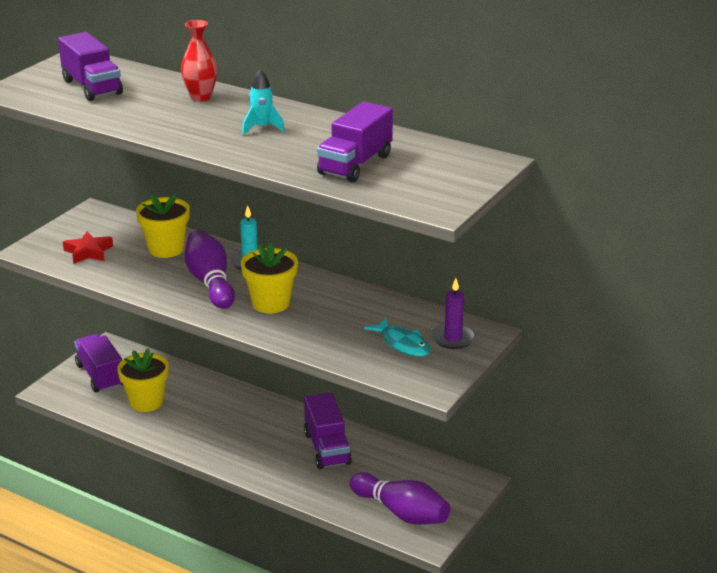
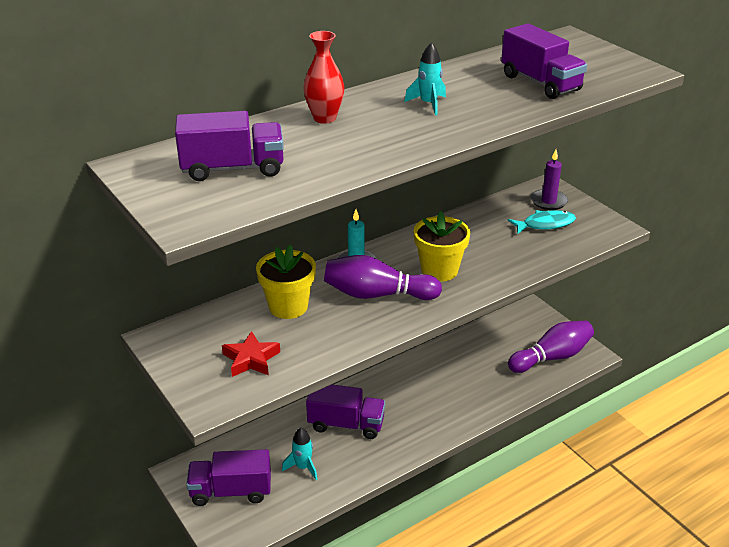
camera: 65 degrees left, 5 degrees up
(146, 402) = (303, 467): yellow flower pot -> turquoise rocket
(327, 448) = (448, 371): purple truck -> purple truck (346, 424)

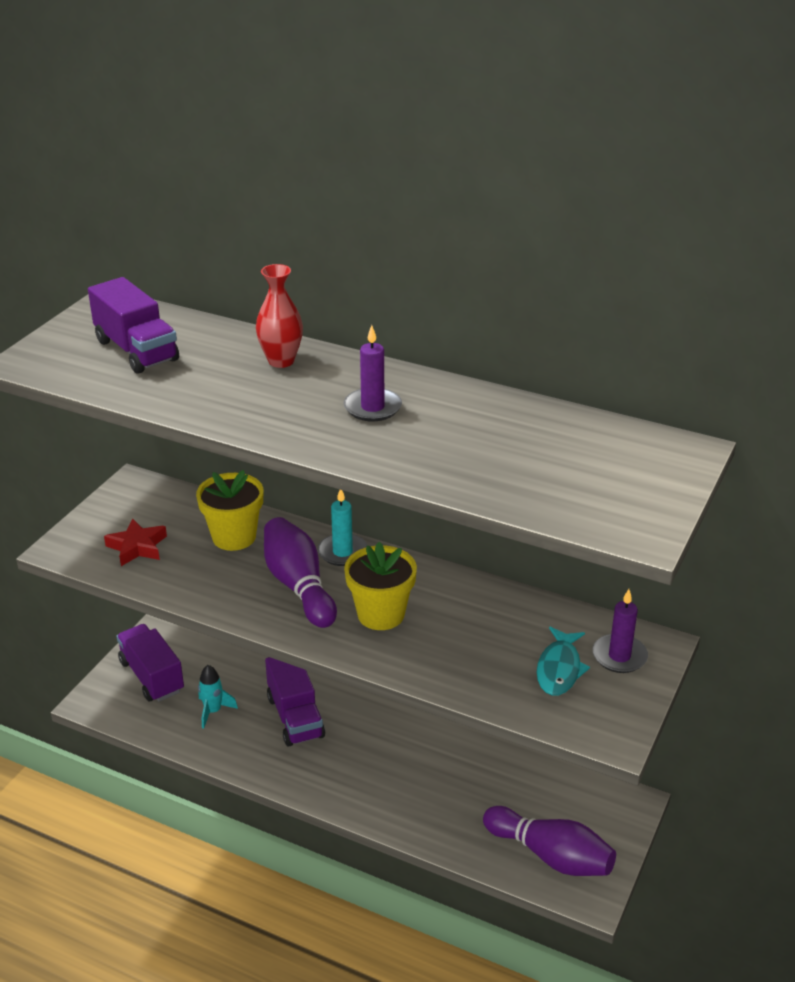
camera: 60 degrees right, 0 degrees up
(428, 104) = (372, 407): turquoise rocket -> purple candle
(540, 83) = (510, 463): purple truck -> none
(545, 224) = (559, 669): turquoise fish -> turquoise fish turned 60 degrees clockwise

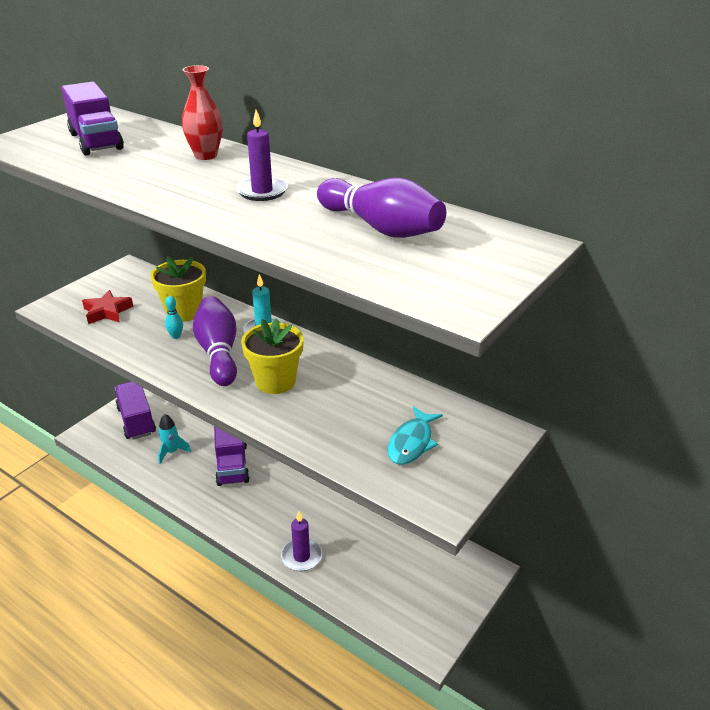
camera: 10 degrees right, 0 degrees up
(238, 570) = (176, 336): none -> turquoise bowling pin
(551, 856) = (403, 605): purple bowling pin -> purple bowling pin (381, 228)
(619, 656) = (468, 438): purple candle -> purple candle (301, 556)

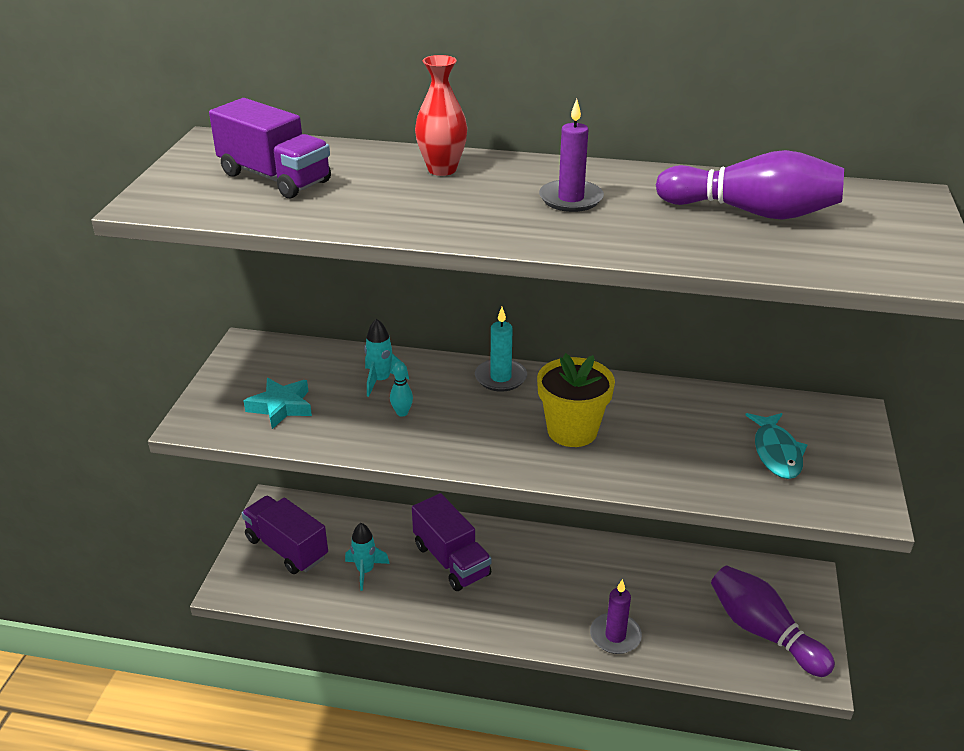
camera: 25 degrees left, 0 degrees up
(107, 312) = (281, 407): red star -> turquoise star
(184, 312) = (381, 381): yellow flower pot -> turquoise rocket
(218, 352) = (473, 417): purple bowling pin -> purple bowling pin (763, 632)

